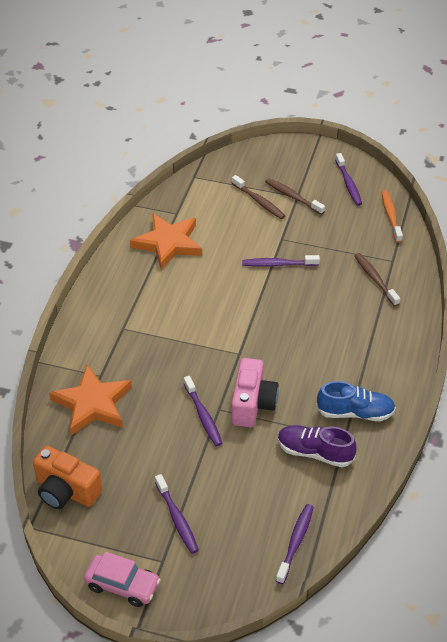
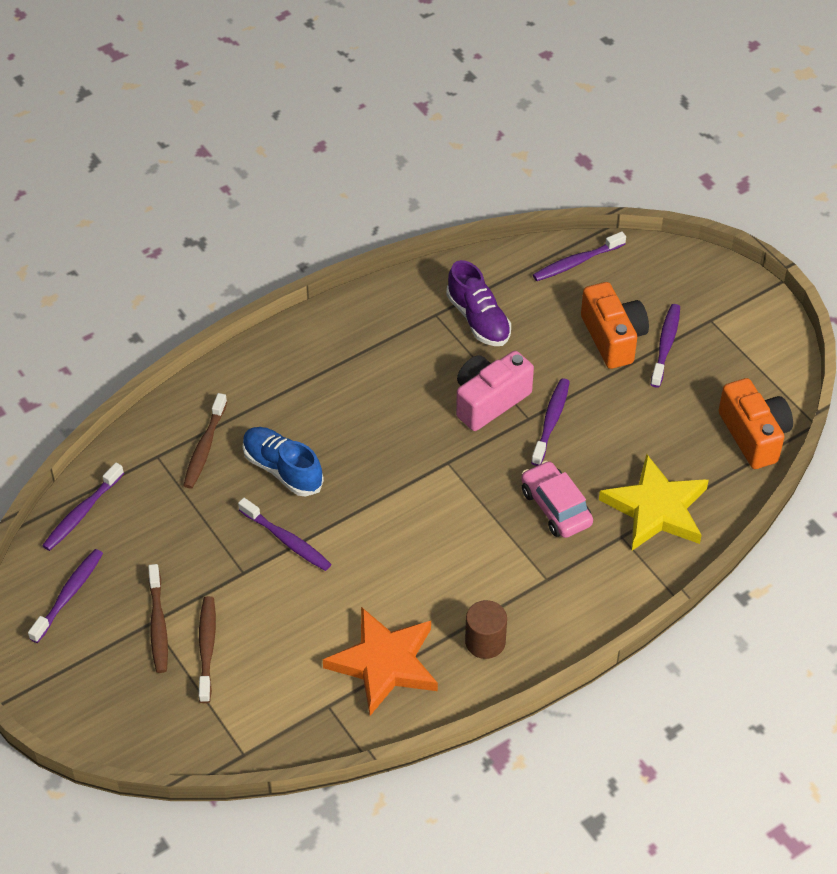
camera: 140 degrees left, 5 degrees up
(92, 404) = (656, 508): orange star -> yellow star
(122, 585) = (763, 323): pink car -> pink car (556, 507)
(127, 281) = (485, 642): none -> brown cylinder
(216, 499) = (613, 338): none -> orange camera
(355, 413) = (398, 329): blue shoe -> blue shoe (282, 469)
(391, 216) = (82, 513): orange toothbrush -> purple toothbrush

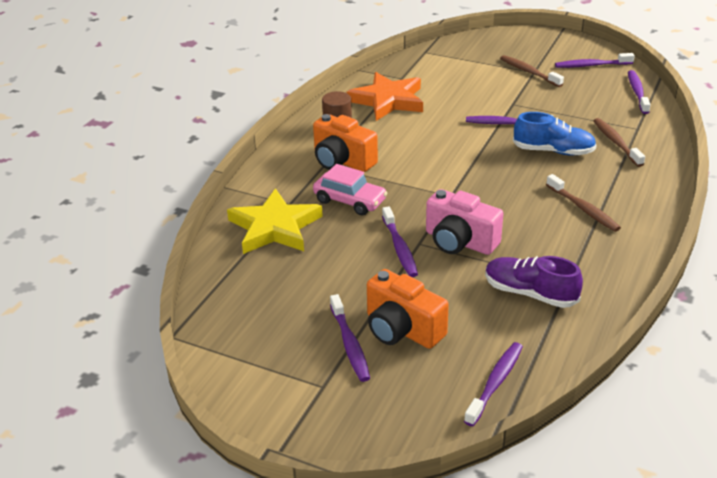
camera: 150 degrees right, 15 degrees down
(69, 594) = (591, 65): purple toothbrush -> purple toothbrush turned 90 degrees clockwise
(207, 648) = (492, 74): brown toothbrush -> brown toothbrush (583, 209)
(489, 401) = (459, 241): pink camera -> pink camera turned 105 degrees clockwise
(754, 435) = (223, 305): orange camera -> orange camera (342, 161)

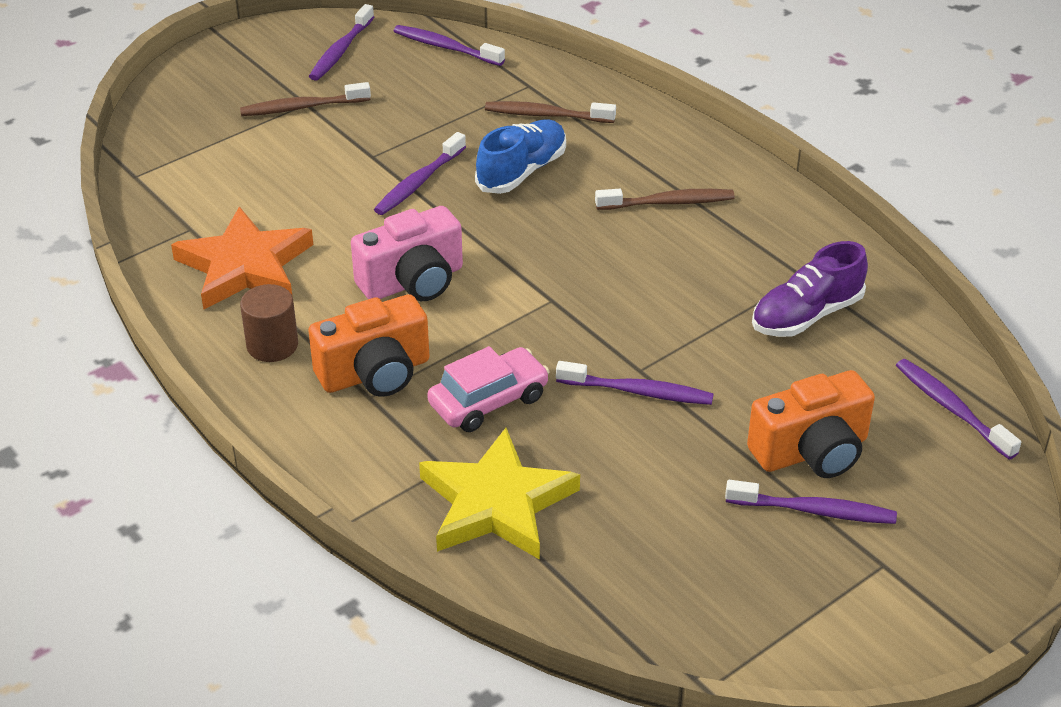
camera: 65 degrees left, 5 degrees up
(459, 241) = (662, 332): pink camera -> pink camera (413, 281)

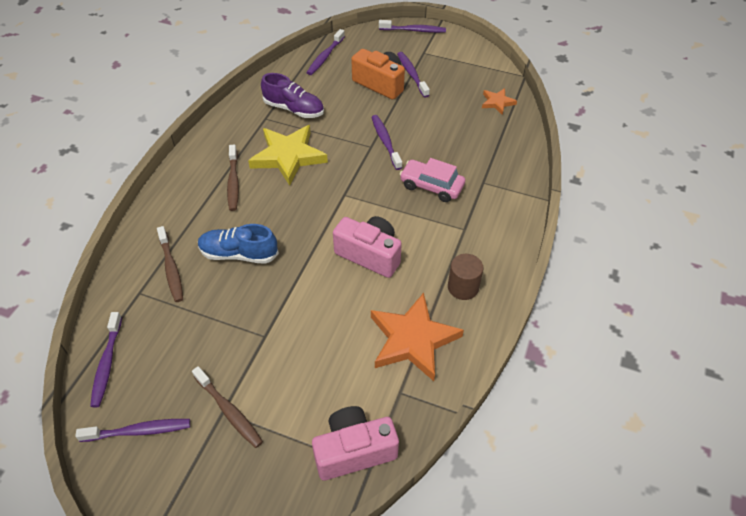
camera: 120 degrees left, 10 degrees up
(164, 172) = (354, 451): none -> pink camera
(375, 373) = (447, 235): orange camera -> none
(418, 182) = (279, 297): purple toothbrush -> purple toothbrush (414, 30)
(496, 503) = (487, 157): yellow star -> yellow star (288, 156)
(636, 600) = (497, 102): none -> orange star
(668, 203) = (233, 182): brown toothbrush -> brown toothbrush turned 150 degrees counterclockwise

